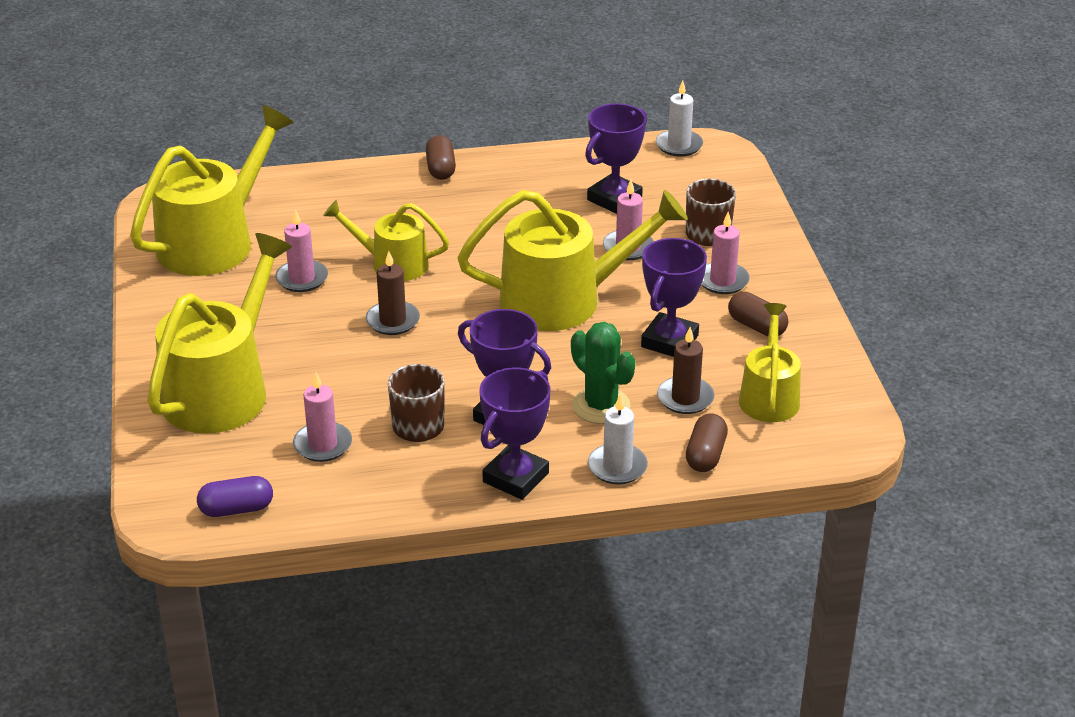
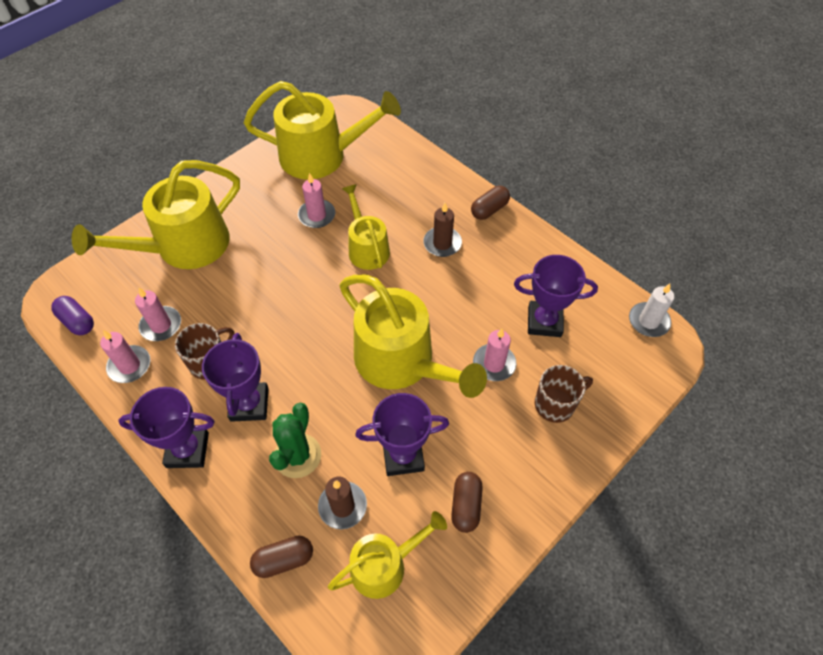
camera: 55 degrees right, 20 degrees up
(222, 389) = (184, 246): yellow watering can -> yellow watering can turned 150 degrees clockwise
(393, 321) = (308, 284): brown candle -> brown candle (442, 243)
(617, 467) = (235, 507): white candle -> none
(722, 281) = (504, 448): pink candle -> pink candle (129, 366)

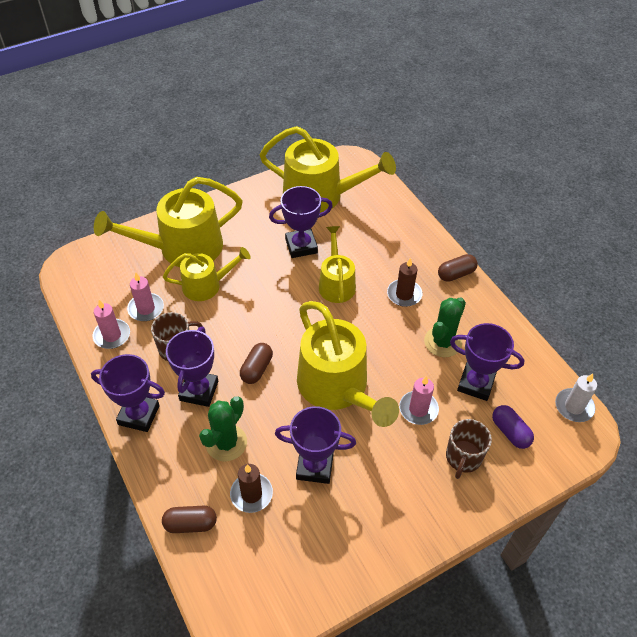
camera: 15 degrees right, 5 degrees down
(77, 322) = (81, 290): purple capsule -> purple capsule (510, 432)
(317, 215) = (301, 246): pink candle -> purple trophy
(384, 565) = (272, 552): yellow watering can -> yellow watering can (206, 285)
(466, 505) = (356, 522): brown capsule -> brown capsule (256, 369)
(497, 285) = (442, 342): none -> green cactus
(555, 404) = (463, 458): brown mug -> brown mug turned 120 degrees clockwise

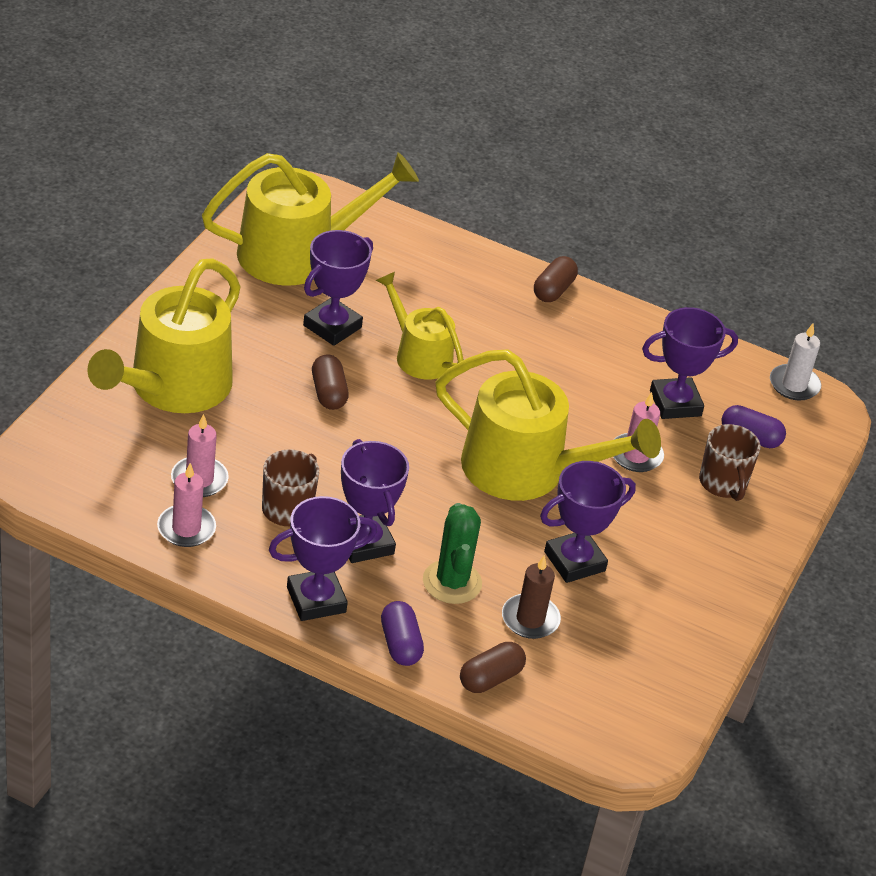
camera: 40 degrees left, 10 degrees down
(159, 470) = (400, 644): none -> purple capsule
(206, 285) = (253, 421): yellow watering can -> none
(256, 369) = (412, 490): brown capsule -> brown capsule (328, 393)
(404, 294) = (512, 337): brown candle -> none
(442, 342) = (602, 373): green cactus -> none

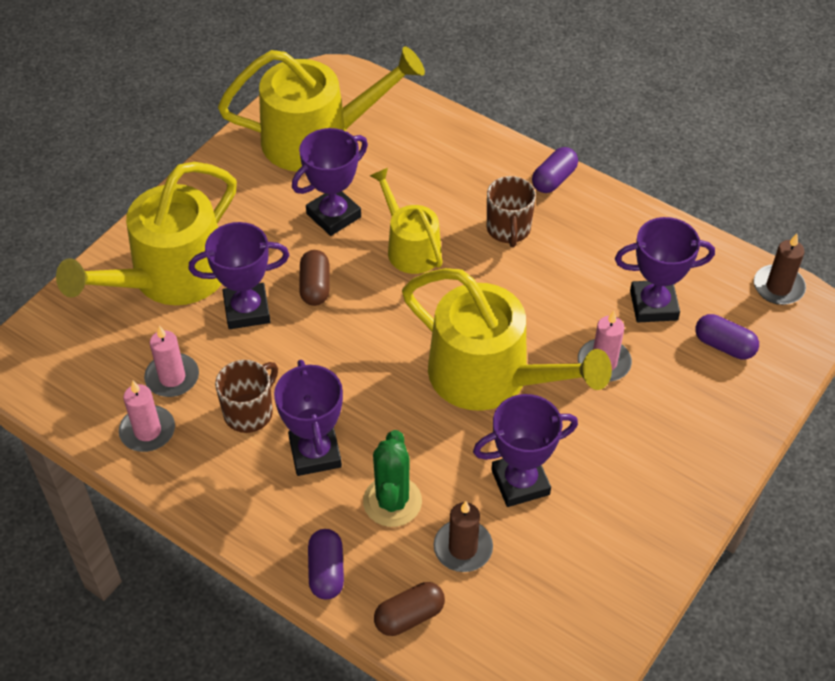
camera: 15 degrees right, 10 degrees up
(316, 600) = (254, 516): purple trophy -> purple trophy (247, 310)
(553, 290) = (554, 179): brown capsule -> purple capsule
(723, 484) = (688, 397): brown mug -> brown mug (508, 229)
(794, 385) = (778, 287): white candle -> brown candle

